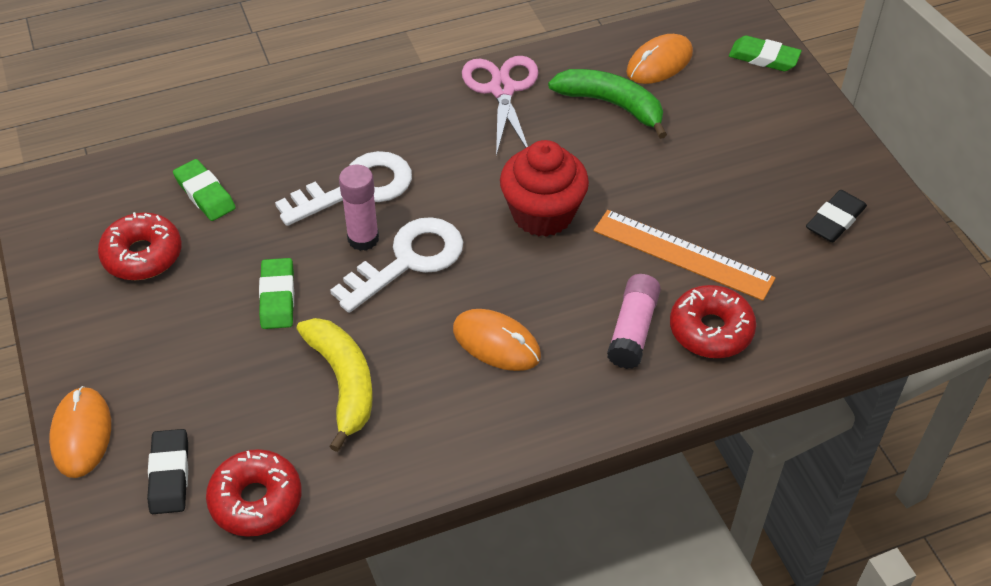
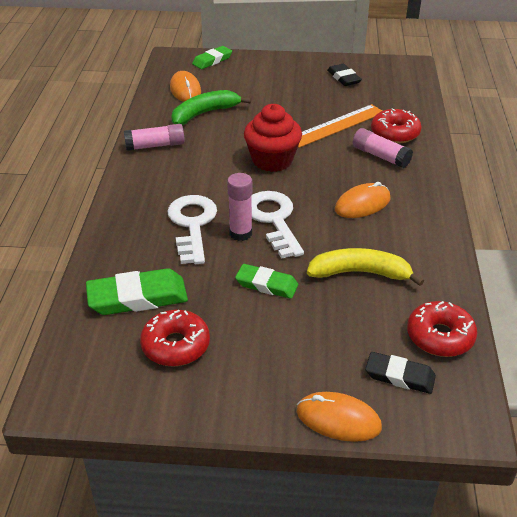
camera: 65 degrees left, 10 degrees down
(205, 194) = (137, 297): green eraser -> green eraser, size x1.58
(502, 90) = (155, 146): pink scissors -> pink glue stick

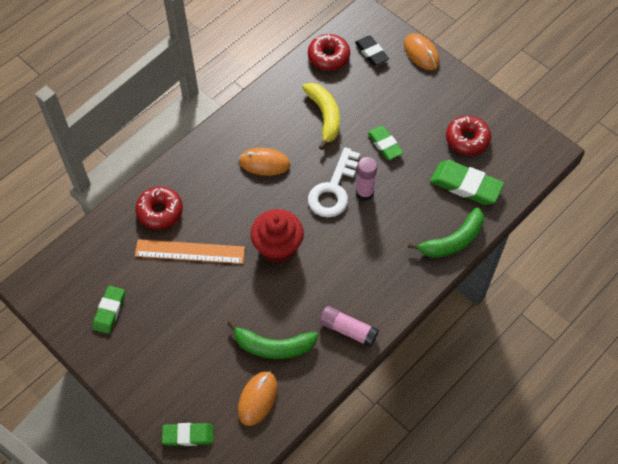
camera: 140 degrees left, 20 degrees up
(112, 243) = (452, 241): none -> green banana
(192, 224) = (388, 222): white key -> none
(343, 78) = (109, 311): black eraser -> green eraser
(360, 273) = (325, 116): yellow banana -> yellow banana turned 150 degrees counterclockwise
(380, 156) = (200, 196): pink glue stick -> none

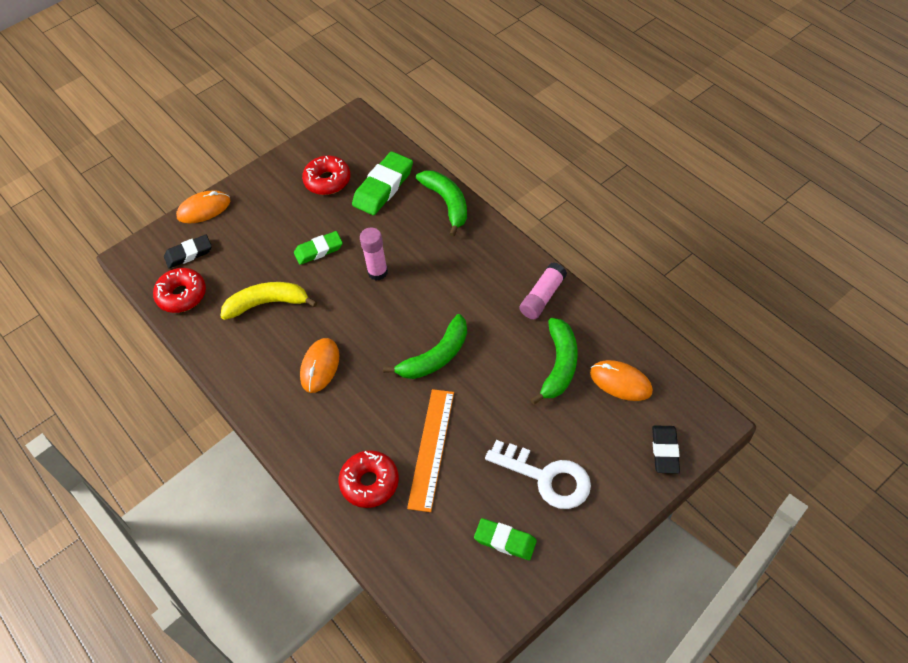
camera: 80 degrees left, 5 degrees down
(188, 435) = (665, 451): green eraser -> black eraser
(278, 247) = (436, 357): red cupcake -> green banana
(333, 190) = (369, 300): white key -> white key (547, 477)

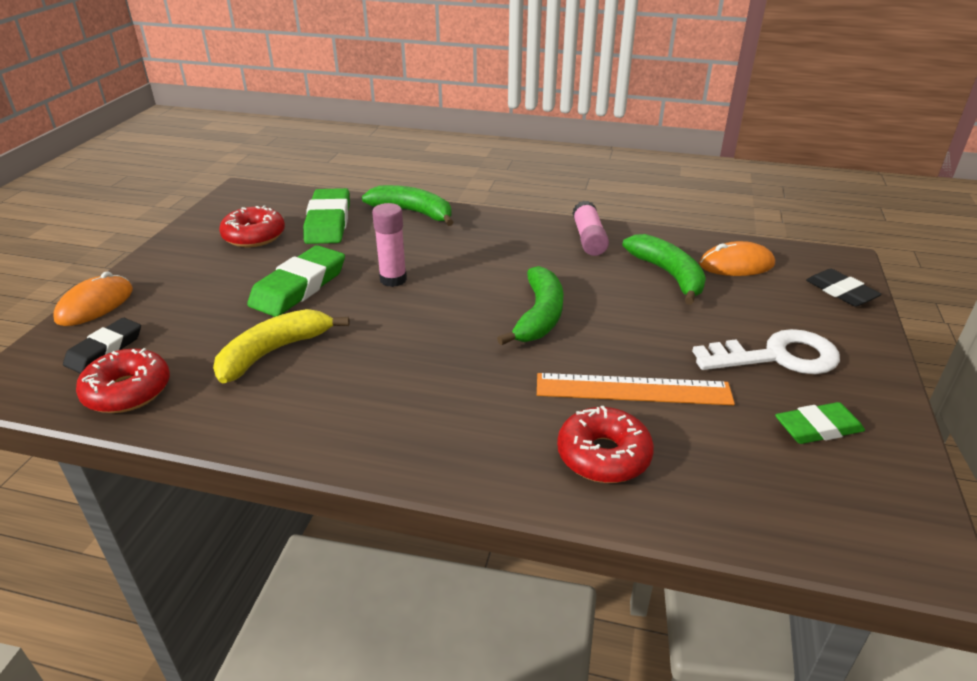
camera: 40 degrees left, 20 degrees down
(318, 250) = (299, 287): green eraser -> green eraser, size x1.58
(320, 366) = (409, 378): orange mouse -> none
(431, 448) = (633, 389): orange ruler -> orange ruler turned 60 degrees counterclockwise

